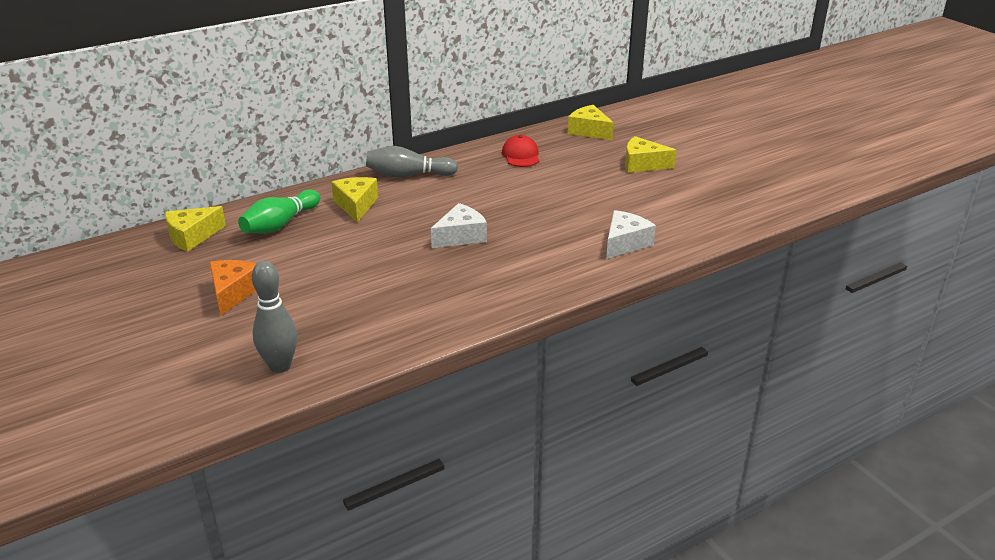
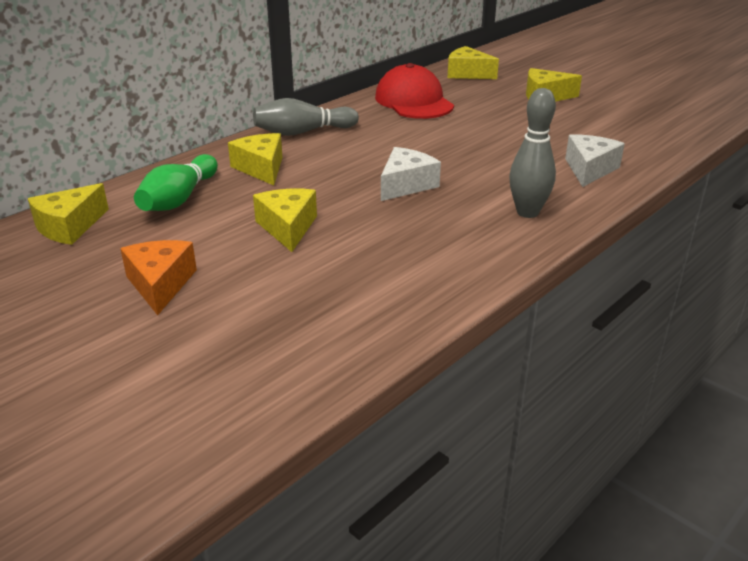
camera: 15 degrees left, 0 degrees up
(280, 366) = (277, 366): grey bowling pin -> grey bowling pin (527, 212)
(347, 261) = (288, 228): none -> yellow cheese
(521, 155) = (414, 101): red cap -> red cap, size x1.67

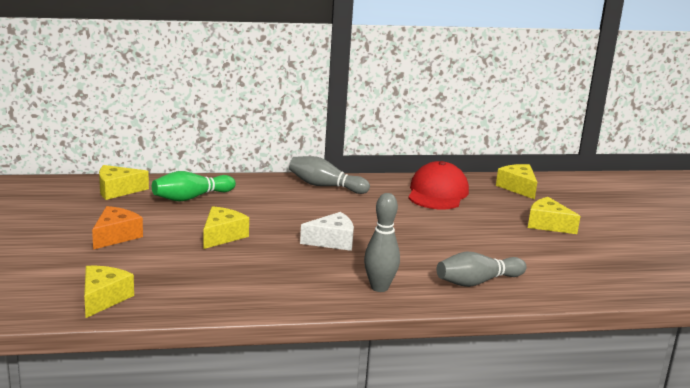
camera: 35 degrees right, 10 degrees down
(261, 168) = (263, 198): yellow cheese -> yellow cheese (103, 298)
(589, 169) = (477, 282): white cheese -> grey bowling pin

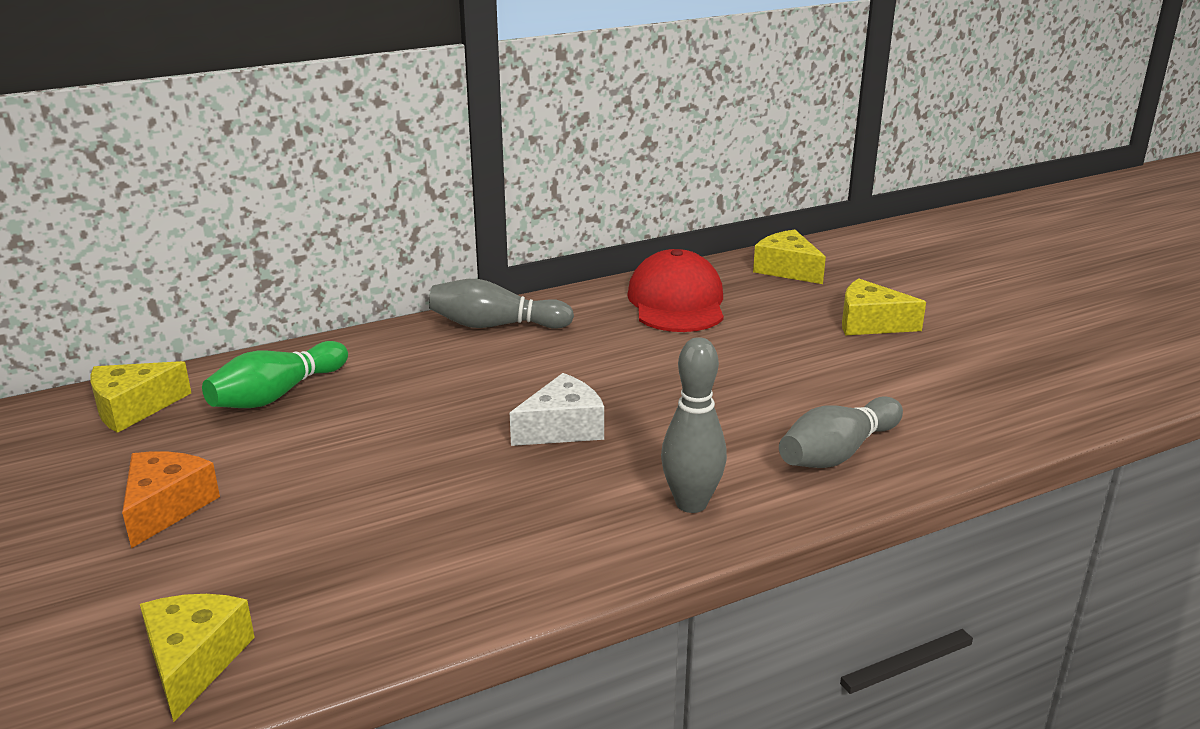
camera: 15 degrees left, 5 degrees up
(222, 236) = (367, 461): yellow cheese -> none

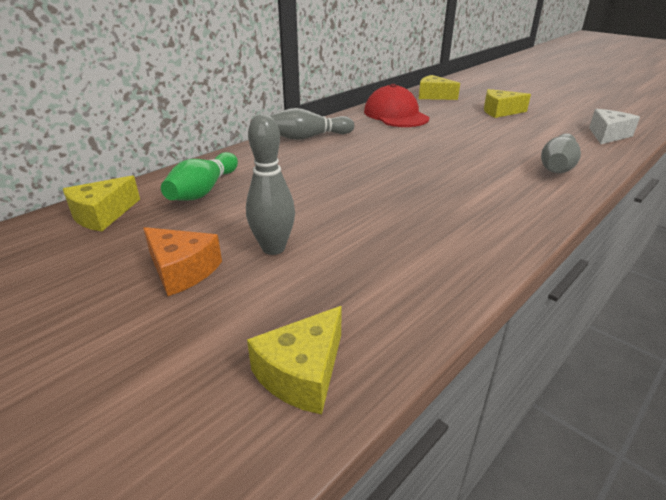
camera: 20 degrees left, 5 degrees up
(166, 507) = (182, 270): orange cheese -> orange cheese turned 135 degrees clockwise
(194, 662) = (302, 373): yellow cheese -> yellow cheese turned 120 degrees counterclockwise
(562, 428) = (402, 179): white cheese -> white cheese (607, 135)
(691, 503) = (516, 202): grey bowling pin -> grey bowling pin (273, 248)

